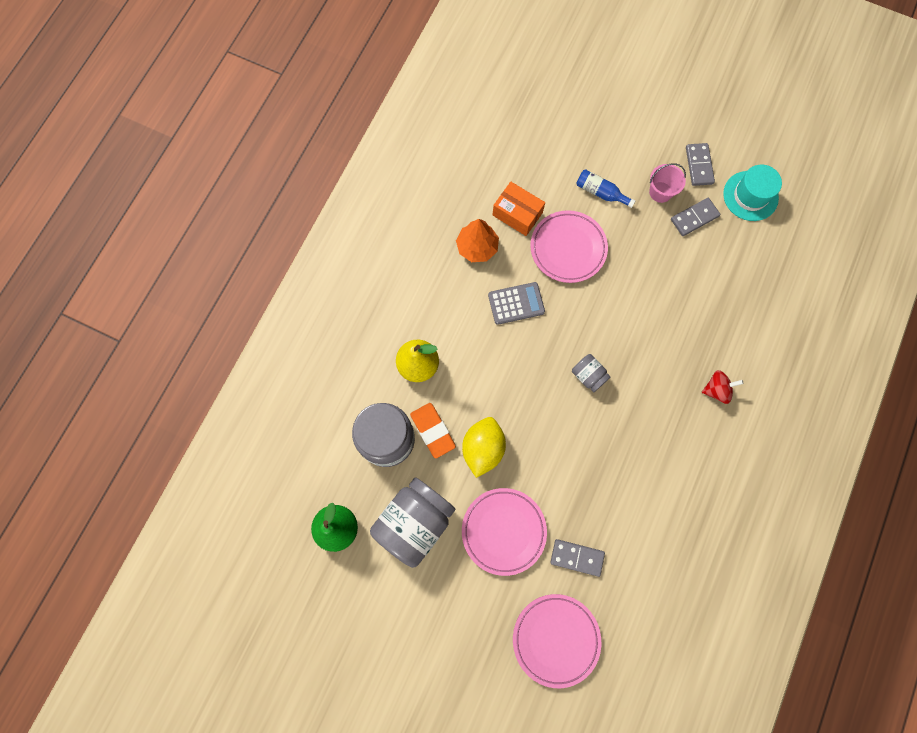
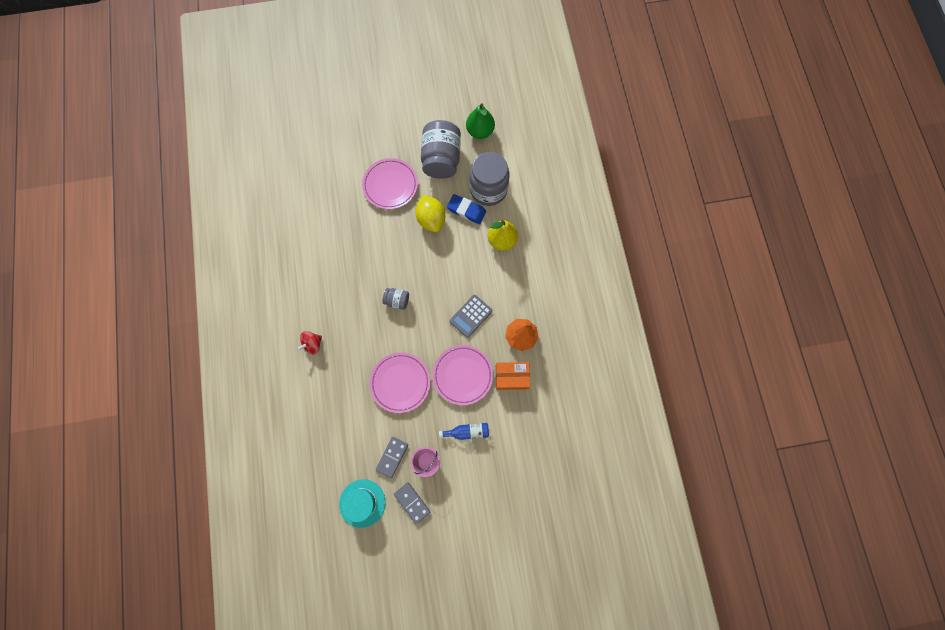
camera: 145 degrees right, 0 degrees up
(433, 431) = (466, 210): orange eraser -> blue eraser
(556, 639) = (328, 153): pink plate -> pink plate (400, 383)
(577, 557) = (341, 197): grey domino -> none

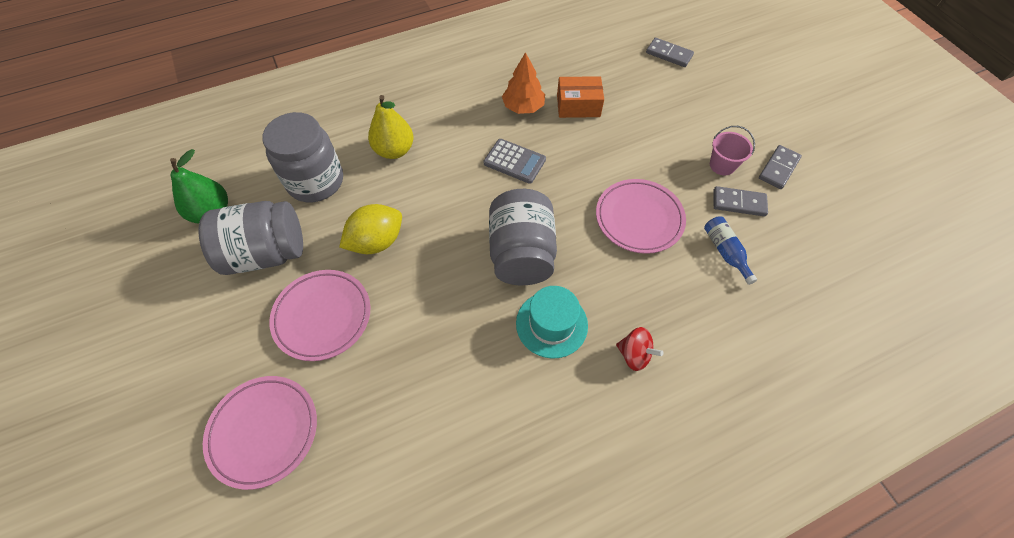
camera: 105 degrees left, 15 degrees down
(362, 503) = (814, 221): turquoise hat -> turquoise hat (551, 324)
(397, 301) = (521, 253): grey jar -> grey jar, size x2.12
(463, 375) = (597, 153): pink plate -> pink plate (264, 432)
(466, 210) = (354, 200): blue eraser -> none
(467, 432) = (665, 133): blue bottle -> blue bottle (725, 252)
(511, 377) = (578, 106): orange box -> orange box turned 75 degrees counterclockwise
(551, 472) = (669, 54): none -> grey domino

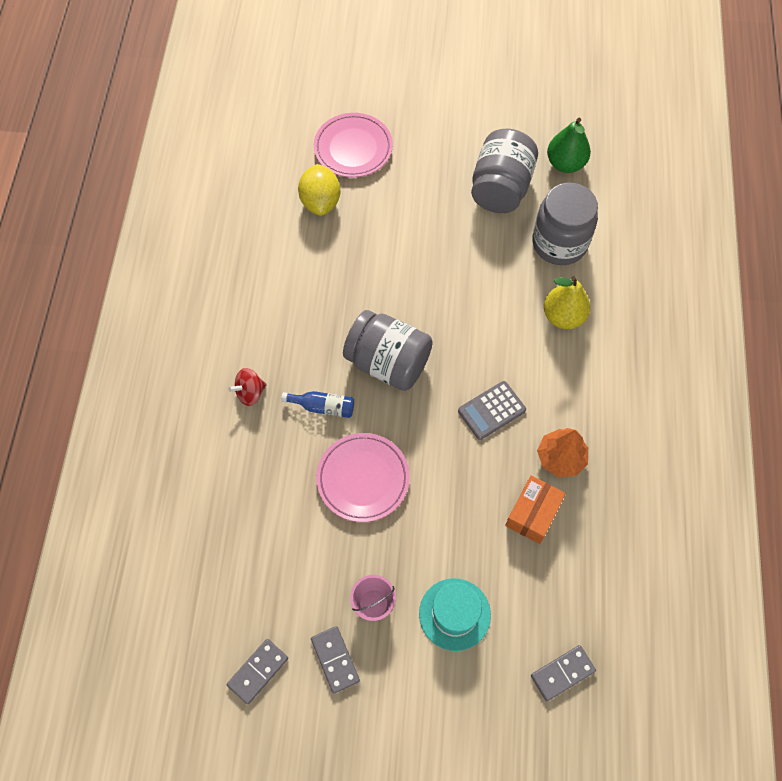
camera: 120 degrees right, 5 degrees up
(322, 316) = (419, 206): pink plate -> none
(376, 242) = (466, 264): yellow lemon -> yellow lemon (320, 202)
(551, 324) = (312, 350): turquoise hat -> turquoise hat (454, 614)
(725, 252) = (284, 529): blue bottle -> blue bottle (323, 407)
(739, 203) = (322, 583): grey domino -> grey domino (258, 671)

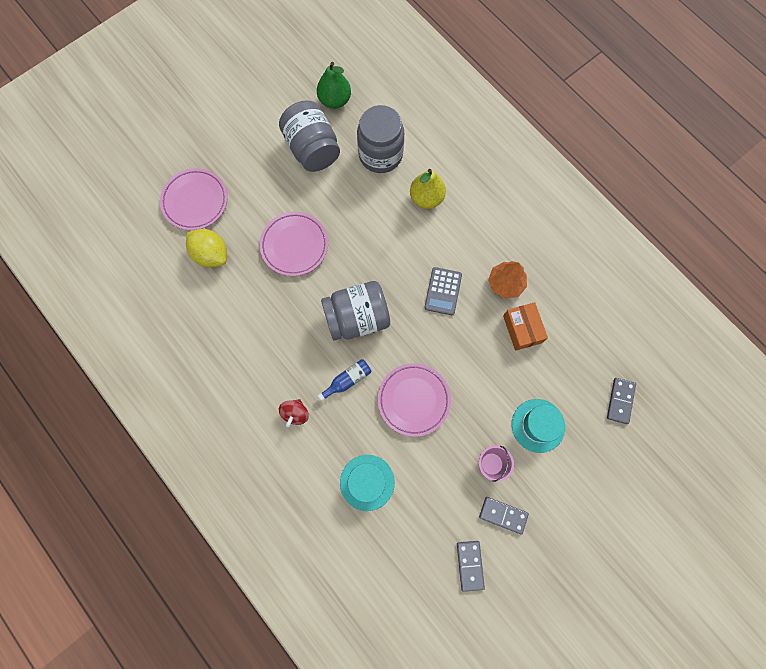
camera: 45 degrees left, 10 degrees up
(247, 508) = (367, 482): none -> turquoise hat
(398, 254) = (294, 245): none -> pink plate

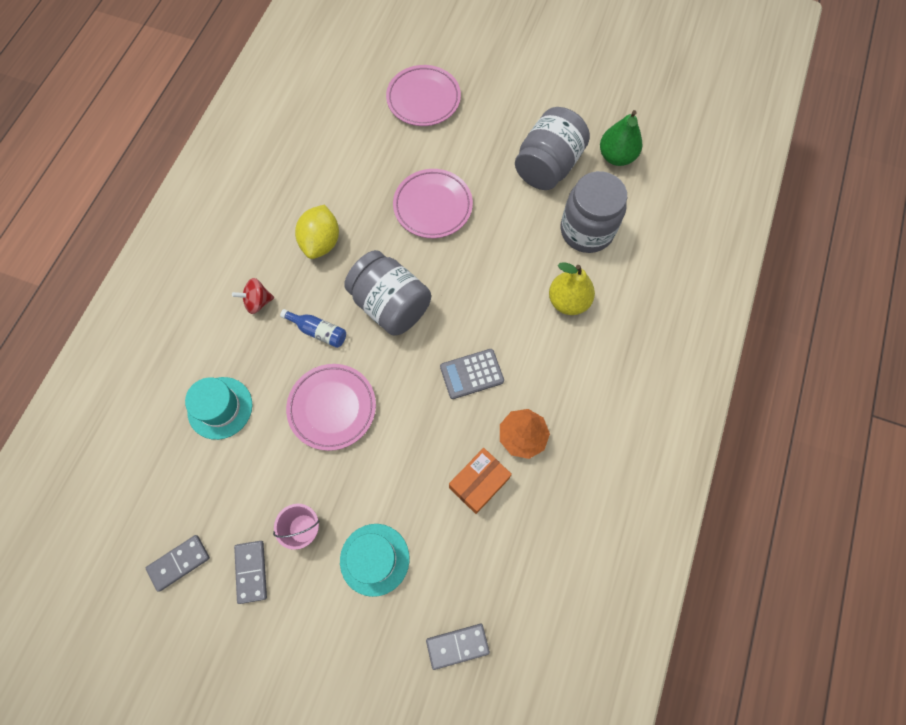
camera: 60 degrees right, 5 degrees down
(211, 254) = (378, 141): yellow lemon -> yellow lemon (321, 242)

